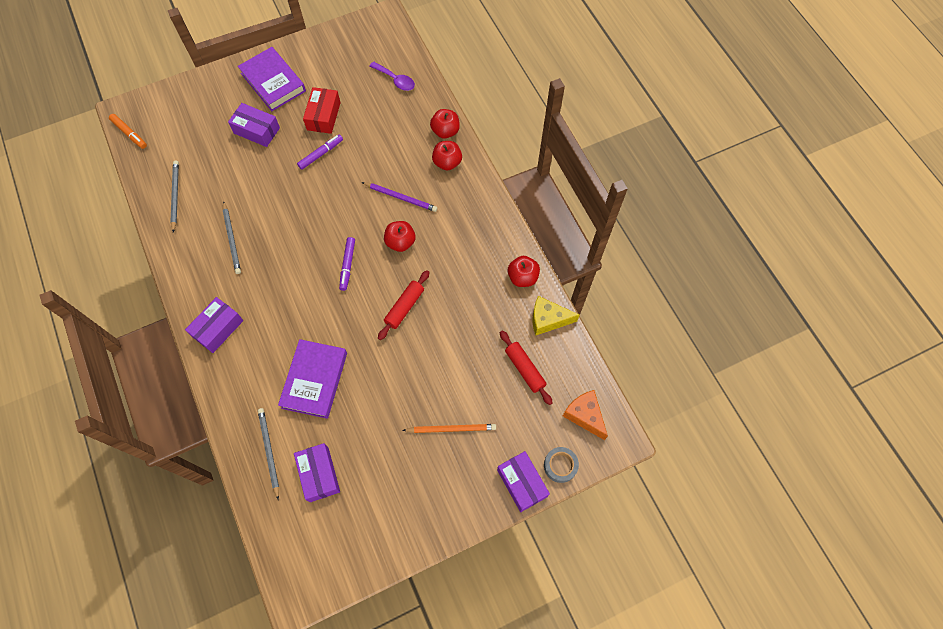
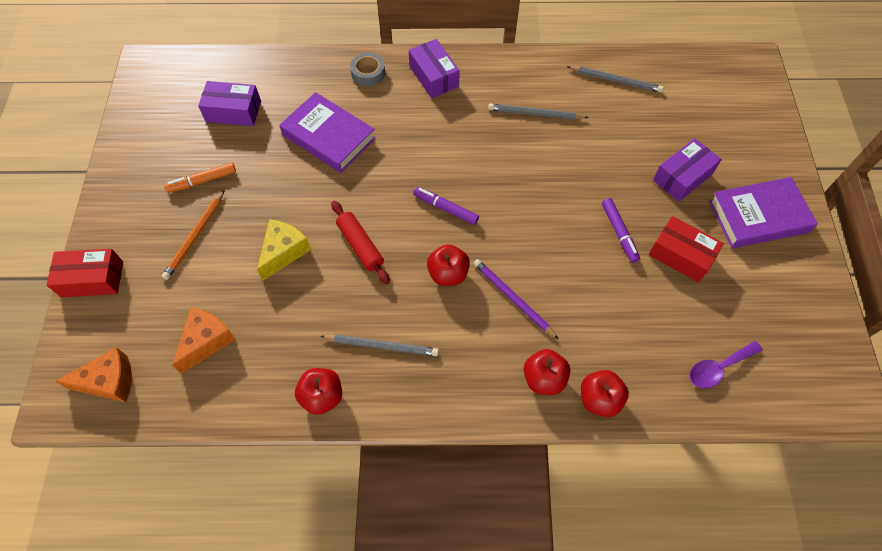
camera: 115 degrees right, 5 degrees down
(129, 133) = (720, 61): orange marker -> orange marker (202, 181)
(269, 451) = (282, 81): grey pencil -> grey pencil (382, 346)
(401, 197) = (513, 299): purple pencil -> purple pencil turned 90 degrees clockwise
(522, 483) = (92, 279): purple box -> red box
(525, 369) = (206, 341): red rolling pin -> orange cheese
(548, 319) = (248, 399): yellow cheese -> yellow cheese (284, 252)
(560, 465) = (79, 326): grey tape -> grey tape (368, 73)

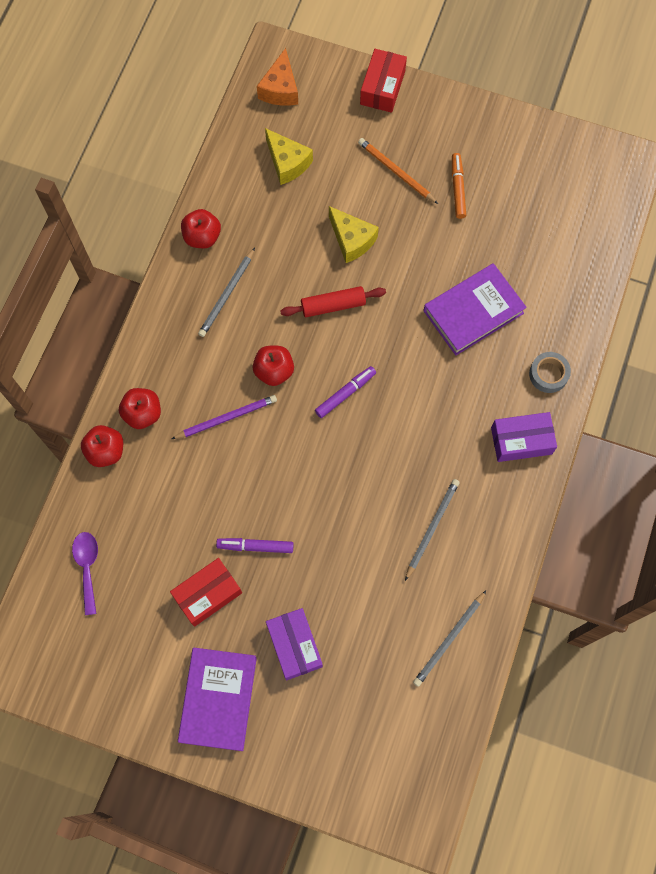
camera: 110 degrees right, 10 degrees up
(206, 341) = (287, 163): orange cheese -> yellow cheese
(233, 111) = (537, 232): purple box -> none

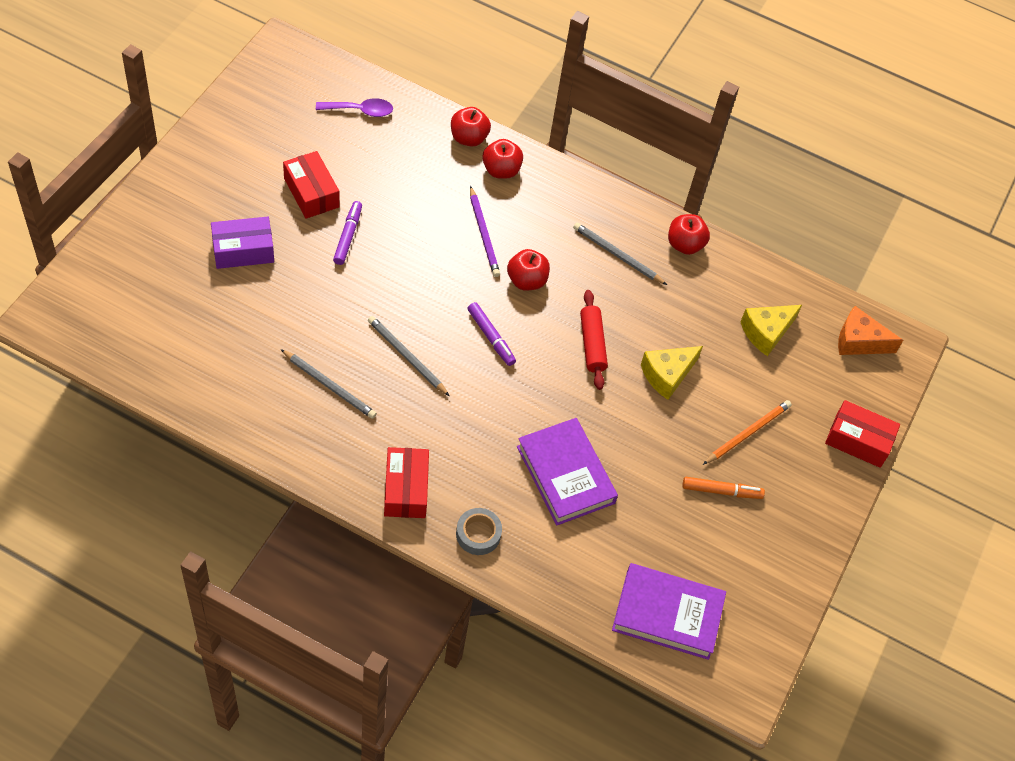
camera: 90 degrees right, 15 degrees down
(218, 699) = (211, 186): purple book -> purple book (667, 614)
(449, 640) = (210, 378): grey pencil -> grey pencil (407, 357)
(521, 440) = (406, 489): purple box -> red box

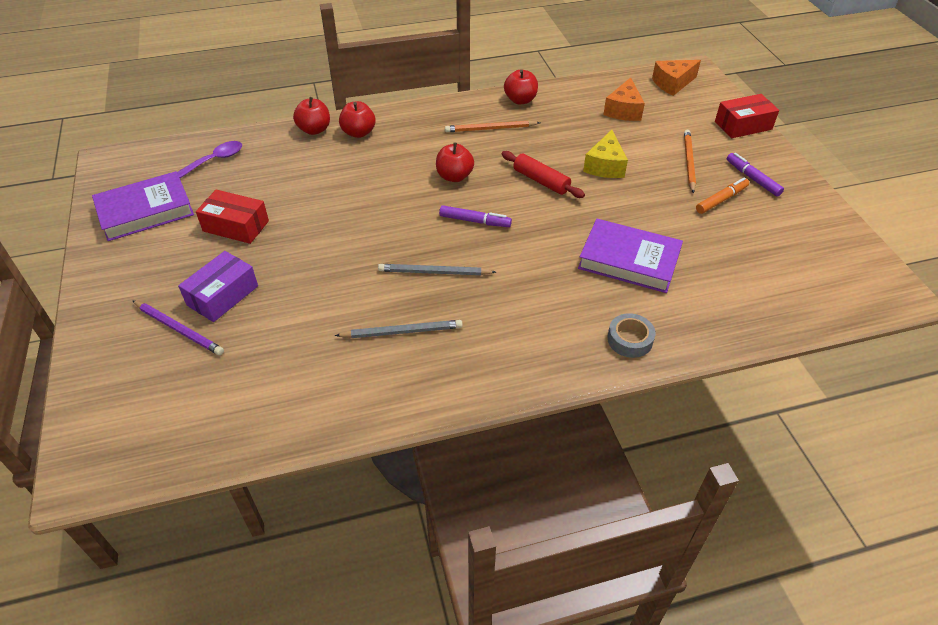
camera: 35 degrees left, 10 degrees down
(348, 236) = (297, 233): purple marker -> purple marker (752, 179)
(406, 489) = (545, 353): red box -> none
(484, 234) = (392, 171): purple pencil -> purple pencil (179, 329)
(617, 255) = (490, 129): grey pencil -> orange pencil
(667, 614) = (798, 287): purple book -> purple book (145, 211)
(766, 332) = (623, 110): yellow cheese -> orange cheese

